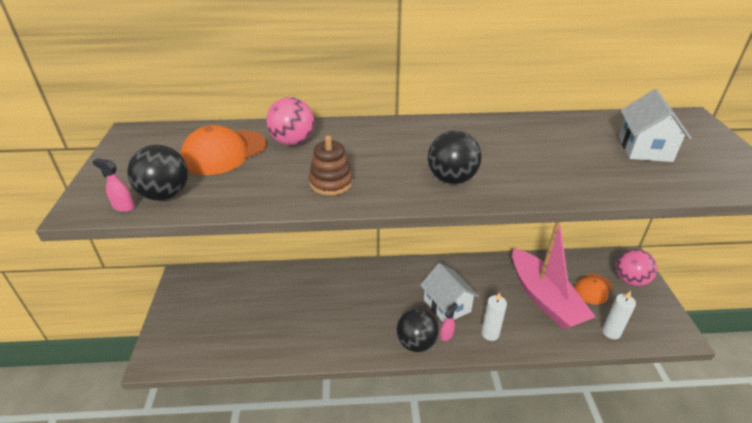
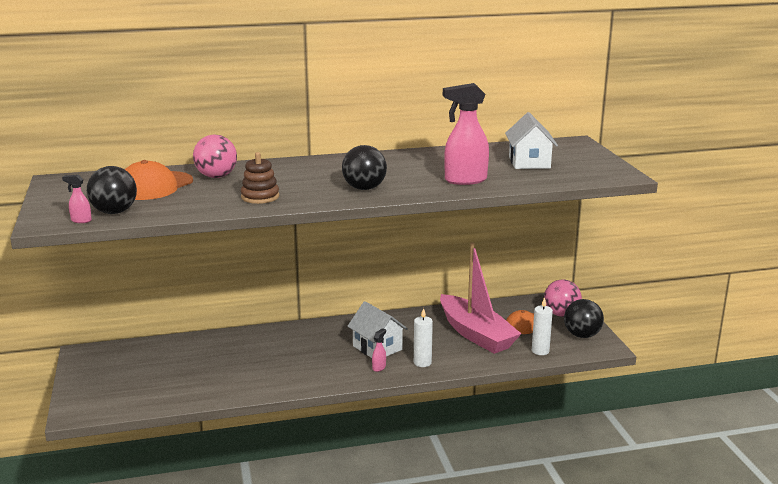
camera: 10 degrees left, 15 degrees down
(416, 343) = (349, 376): black ball -> black ball (582, 335)
(571, 175) = (465, 180): none -> pink spray bottle

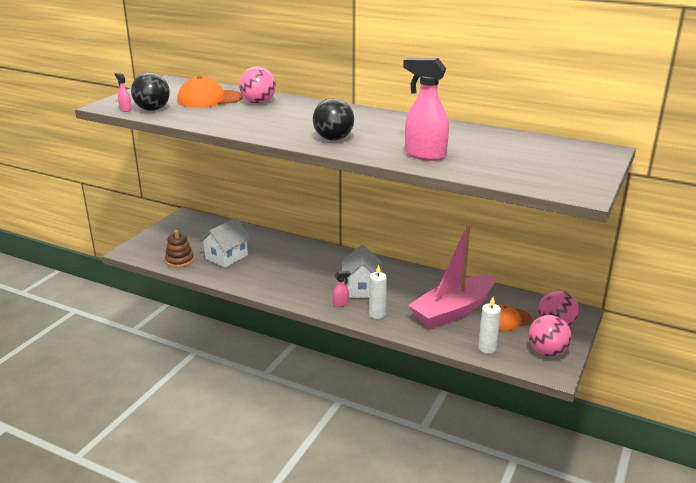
camera: 40 degrees right, 5 degrees up
(260, 197) = (252, 124): brown stacking toy -> brown stacking toy (179, 260)
(476, 334) = (453, 311): pink boat -> pink boat turned 45 degrees clockwise
(529, 162) = (516, 156): white house -> white house (226, 257)
(582, 335) = (547, 352): black ball -> pink ball

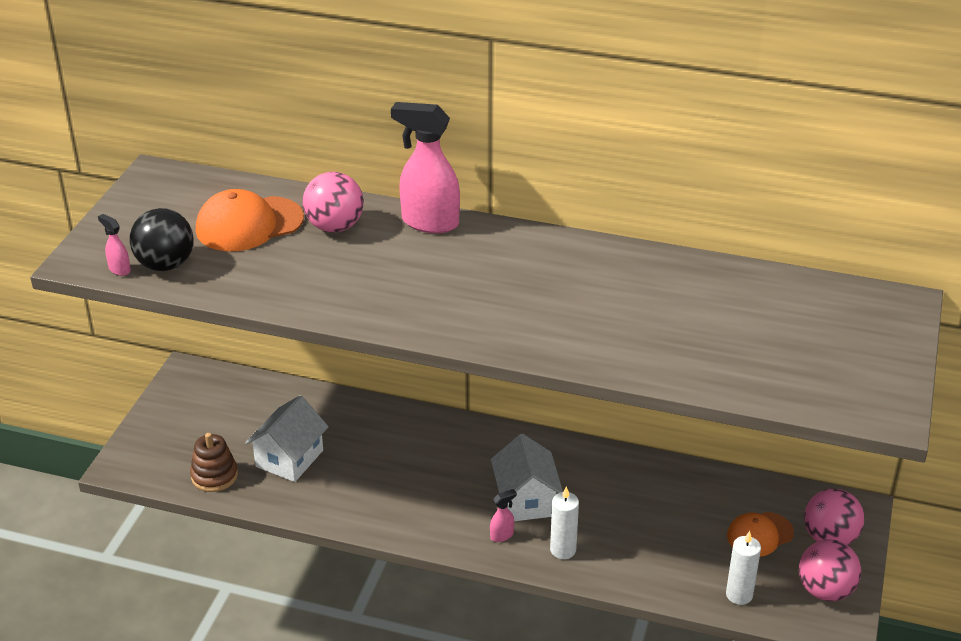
camera: 10 degrees left, 10 degrees up
(333, 139) = (491, 317): black ball -> none
(424, 155) = (641, 344): pink spray bottle -> pink spray bottle (429, 223)
(453, 311) = (675, 528): pink boat -> none

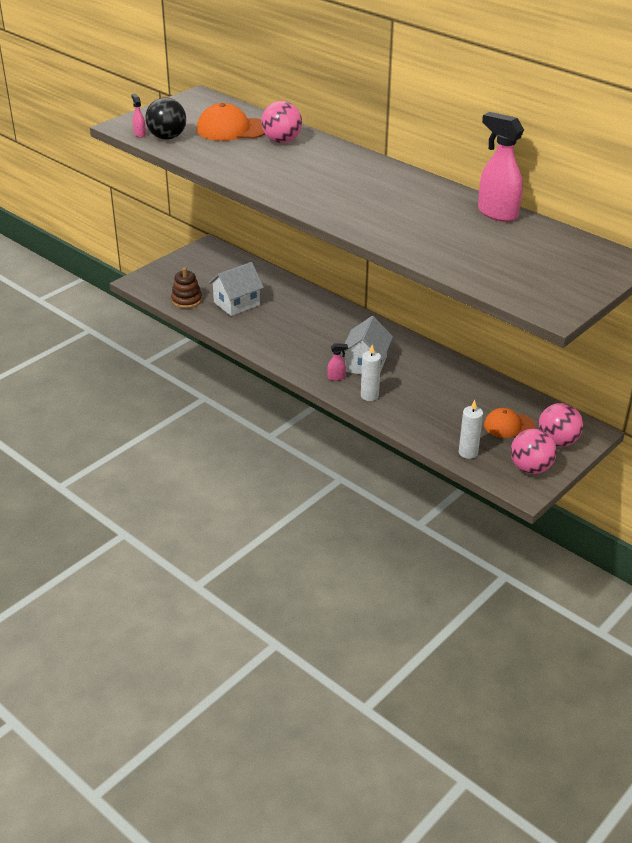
camera: 25 degrees right, 0 degrees up
(429, 223) = (341, 151): pink spray bottle -> pink spray bottle (496, 213)

